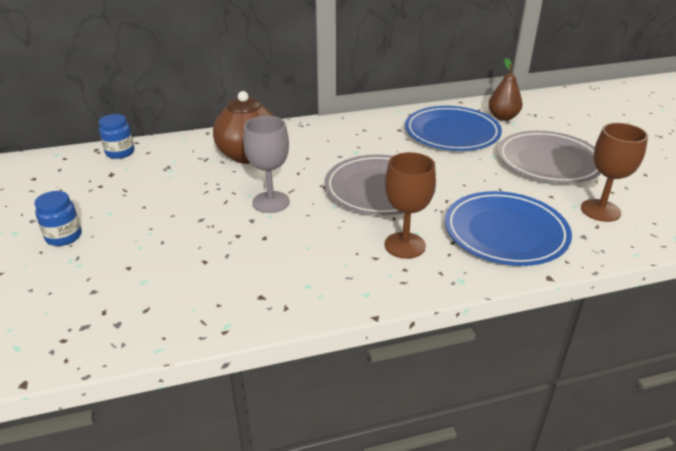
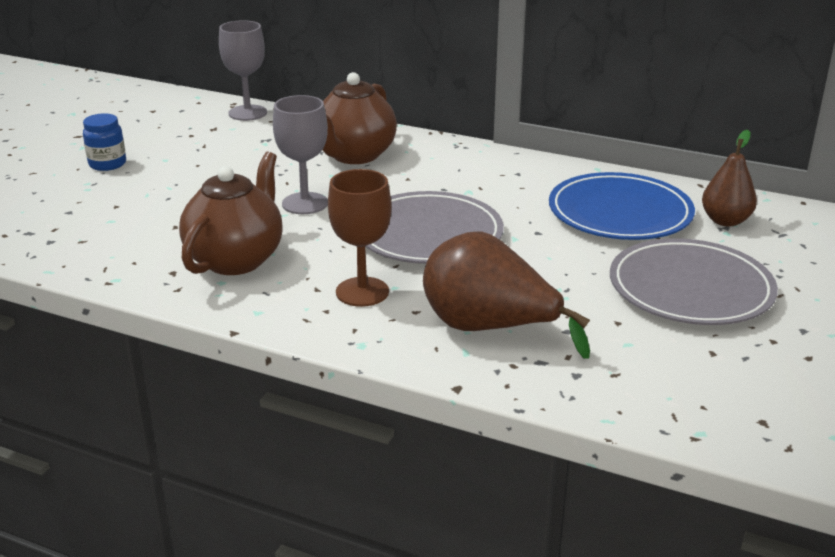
camera: 40 degrees right, 5 degrees down
(120, 153) = (247, 113): blue jar -> grey goblet
(290, 264) = (236, 259): none -> brown teapot
(505, 232) = (489, 329): blue plate -> brown pear
(600, 210) = (653, 362): brown goblet -> none

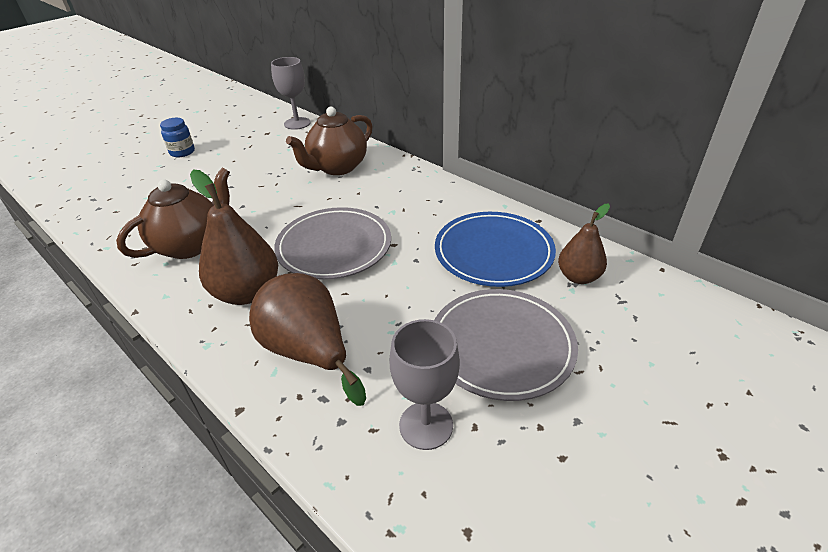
camera: 20 degrees right, 10 degrees up
(305, 203) = (273, 204): grey goblet -> grey goblet (426, 425)
(362, 292) = (247, 292): brown goblet -> brown pear

